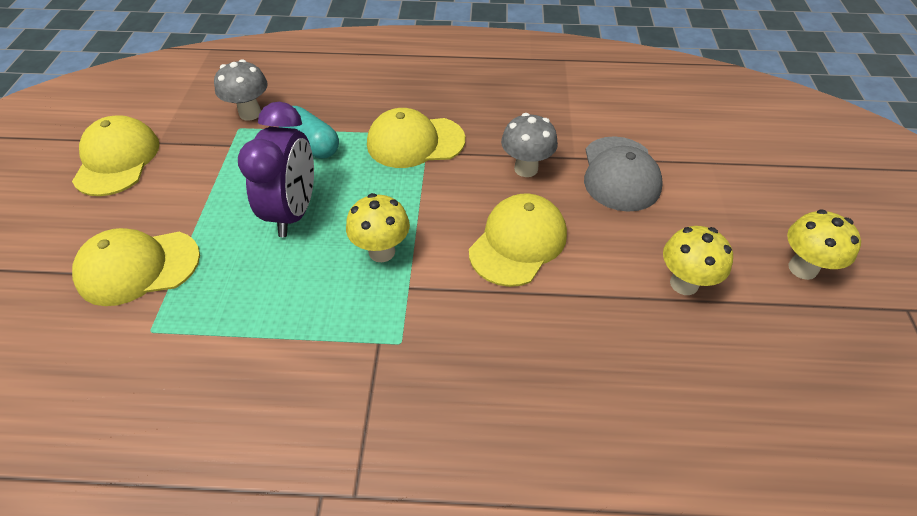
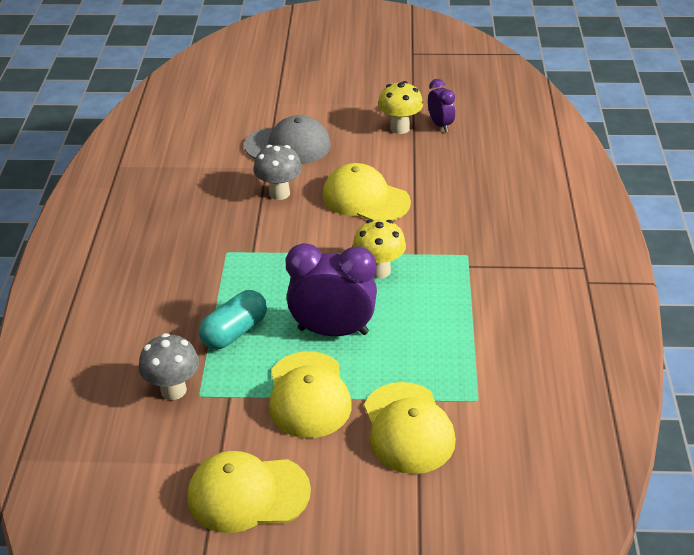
camera: 90 degrees left, 10 degrees down
(415, 142) = (237, 259): yellow cap -> yellow cap (308, 395)
(704, 333) = (440, 125): none -> purple clock
(802, 268) = (383, 82): yellow mushroom -> none

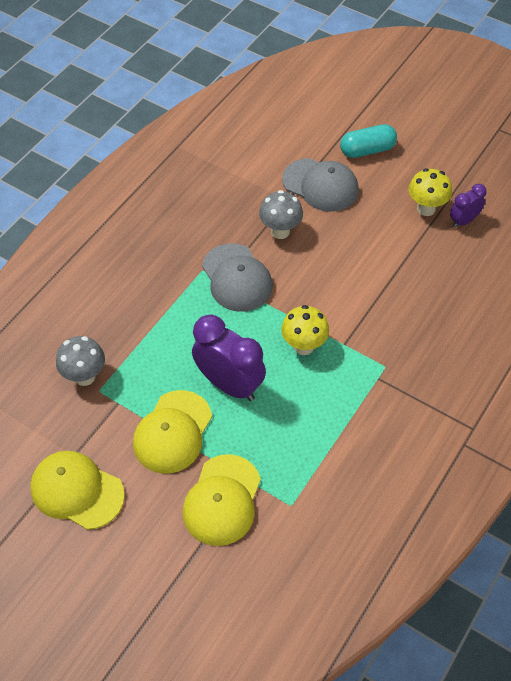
camera: 30 degrees right, 15 degrees up
(235, 332) = (159, 348): turquoise capsule -> turquoise capsule (367, 150)
(267, 244) = (236, 278): none -> grey cap
(365, 199) = (344, 269): yellow cap -> none
(440, 125) = (463, 221): purple clock -> purple clock turned 135 degrees counterclockwise

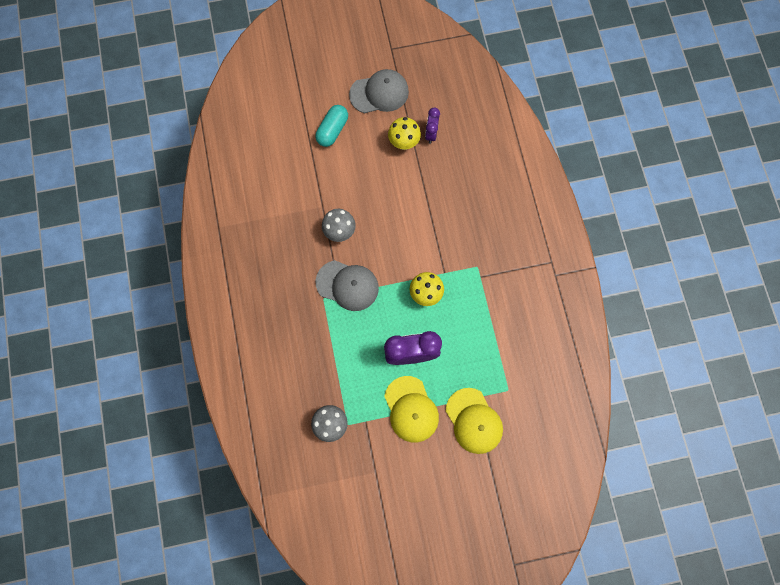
camera: 45 degrees left, 20 degrees up
(77, 491) = (398, 489): yellow cap -> none
(320, 185) = (330, 179): grey cap -> grey cap (379, 93)

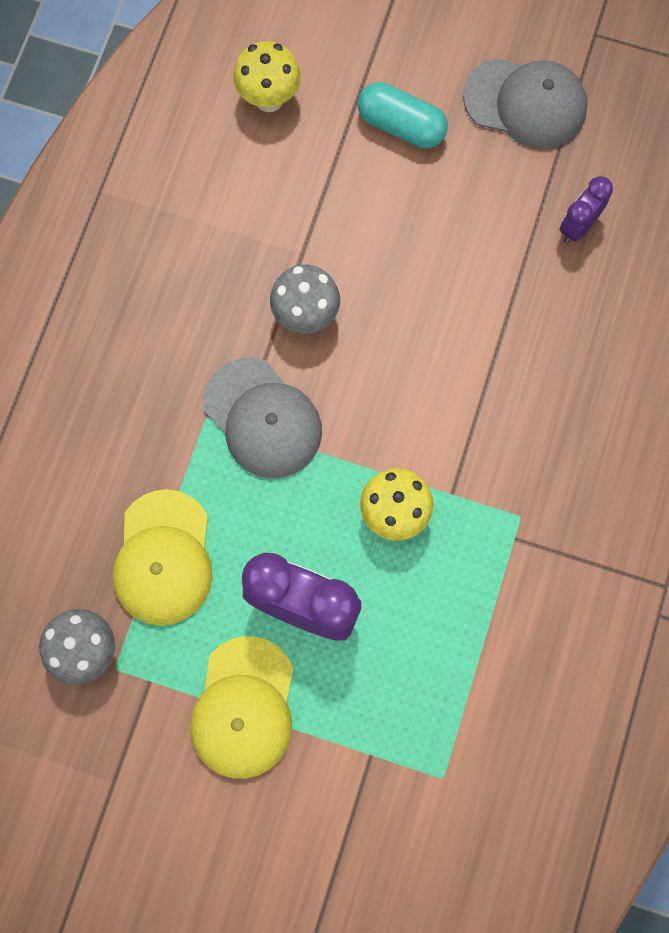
camera: 30 degrees right, 0 degrees up
(332, 130) = (401, 126): turquoise capsule -> turquoise capsule turned 60 degrees clockwise
(403, 143) = (517, 217): yellow mushroom -> yellow mushroom (269, 99)
(474, 421) = (345, 797): yellow cap -> yellow cap (163, 558)

